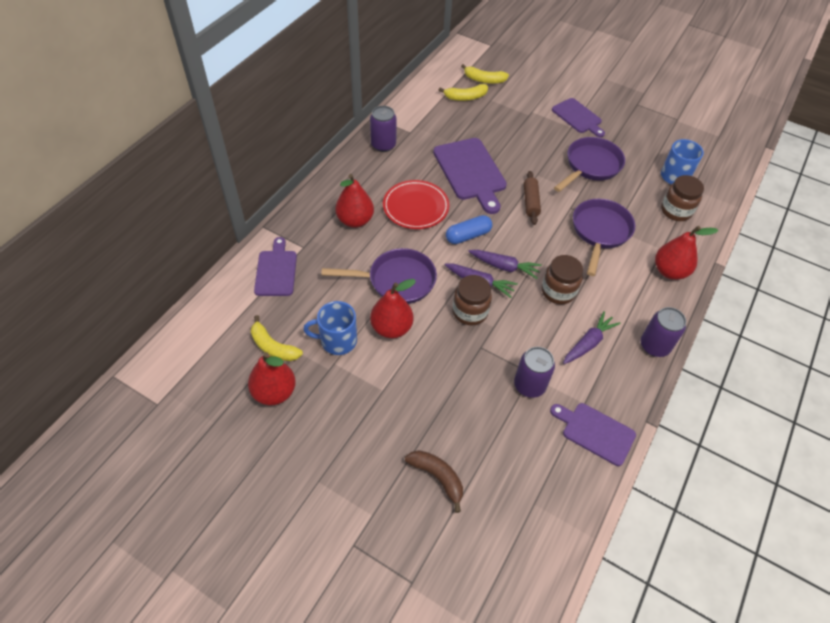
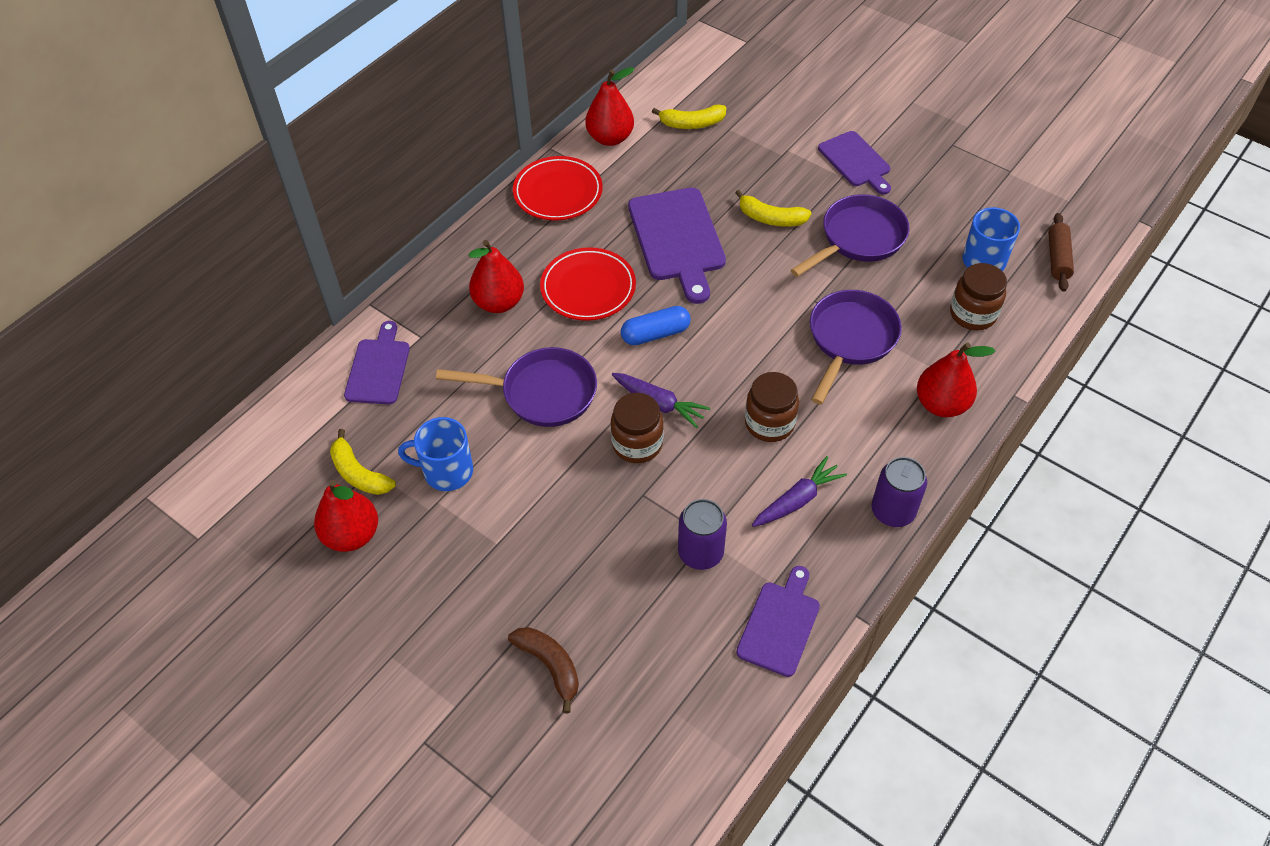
camera: 10 degrees right, 0 degrees up
(383, 145) = (558, 192): purple can -> red plate
(391, 328) = (523, 459): red pear -> red pear (610, 138)
(484, 80) = (725, 97): yellow banana -> yellow banana (771, 218)
(504, 267) = (698, 382): purple carrot -> none
(530, 202) = (757, 289): brown rolling pin -> brown rolling pin (1058, 258)
(595, 432) = (779, 624): purple cutting board -> purple cutting board turned 75 degrees clockwise

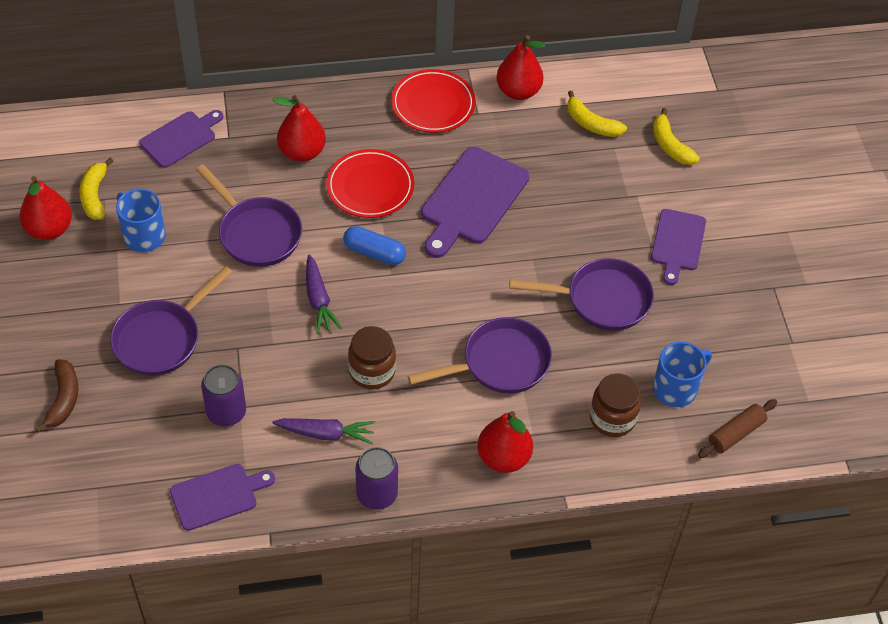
camera: 40 degrees right, 0 degrees up
(571, 541) = (161, 339): none -> purple pan
(637, 444) = (273, 314): brown jar -> none
(771, 218) = (557, 236): yellow banana -> yellow banana (670, 145)

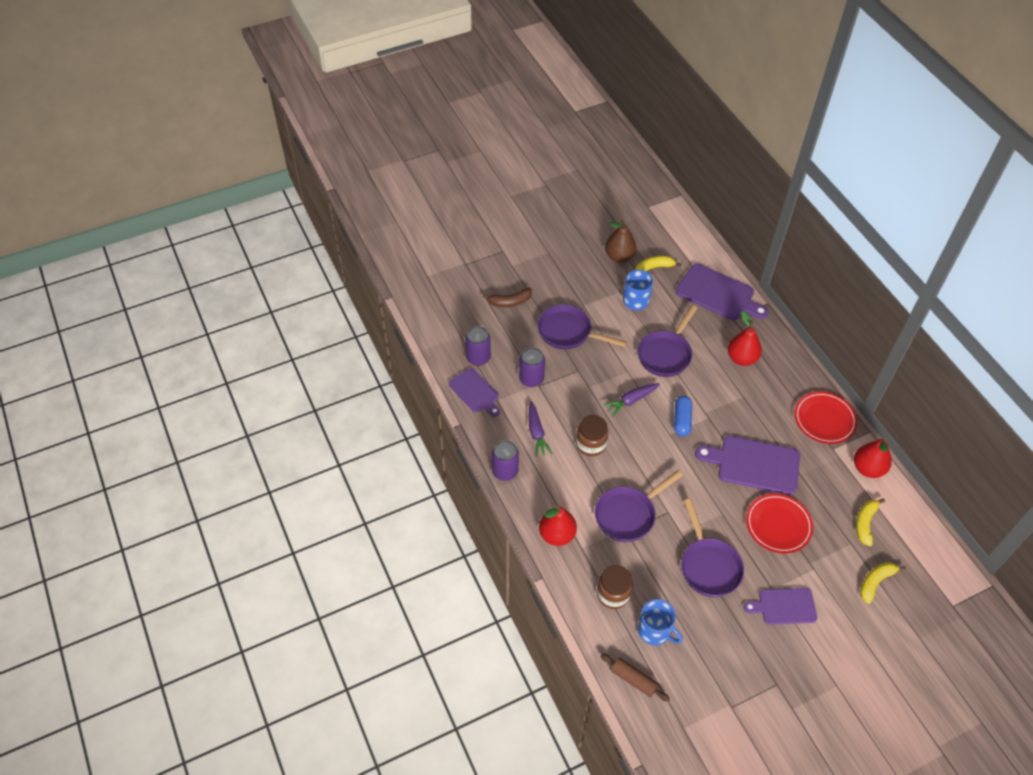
camera: 75 degrees right, 0 degrees up
(49, 229) = (619, 256): red pear -> brown pear
(153, 474) = (478, 357): none -> purple can
(180, 138) = (718, 294): purple cutting board -> purple cutting board, size x1.58
(370, 187) = (733, 403): red plate -> red plate (778, 525)
(500, 363) = (628, 515): purple pan -> purple pan turned 90 degrees clockwise

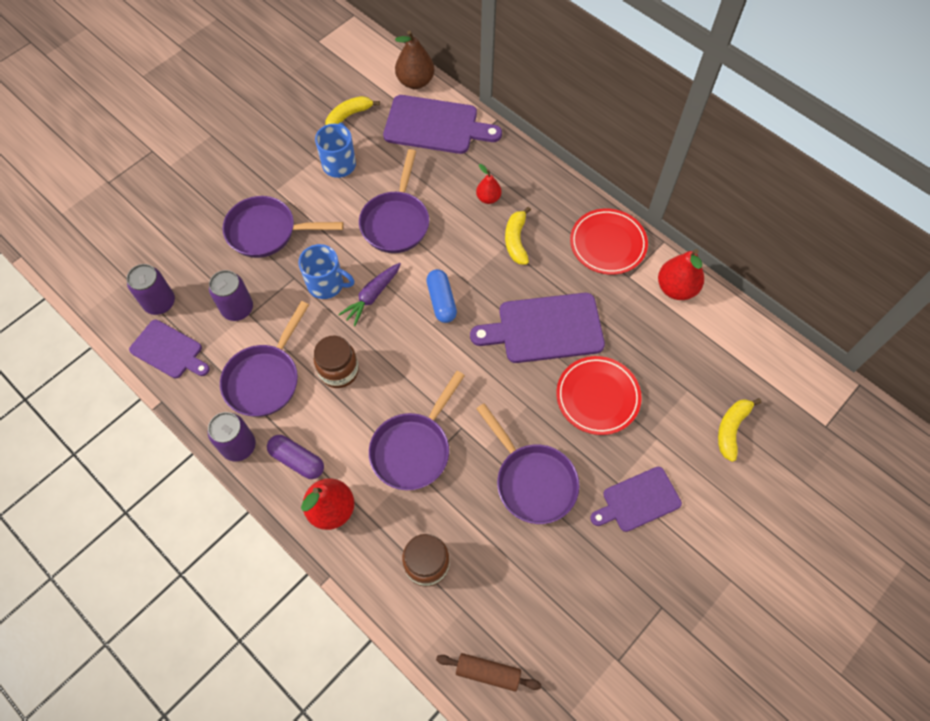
camera: 20 degrees left, 10 degrees up
(510, 302) = (180, 215): brown banana -> none
(536, 432) = (265, 379): purple carrot -> purple pan
(543, 494) = (297, 460): none -> purple capsule
(619, 256) = (302, 114): brown pear -> brown pear (415, 82)
(655, 631) = (494, 594): blue mug -> blue mug (326, 284)
(741, 358) = (488, 198): red pear -> red pear, size x0.60
(865, 523) = (695, 358): yellow banana -> yellow banana (516, 240)

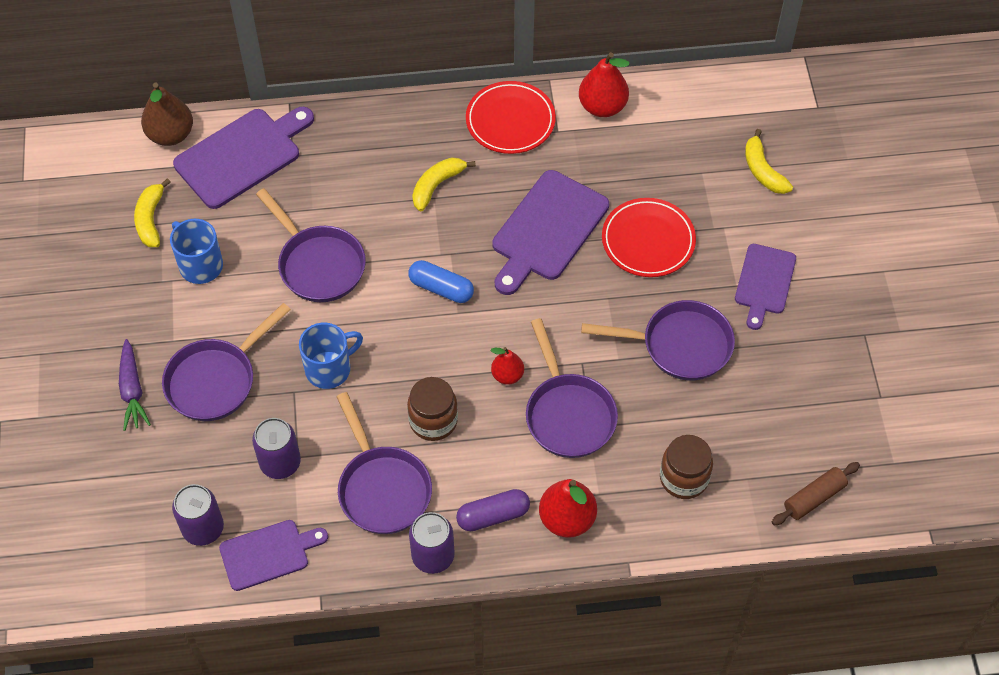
camera: 50 degrees left, 5 degrees down
(372, 296) = (380, 340): purple carrot -> purple carrot (132, 390)
(488, 198) = (369, 173): red pear -> red pear (507, 375)
(516, 240) = (437, 185): yellow banana -> yellow banana turned 90 degrees clockwise

